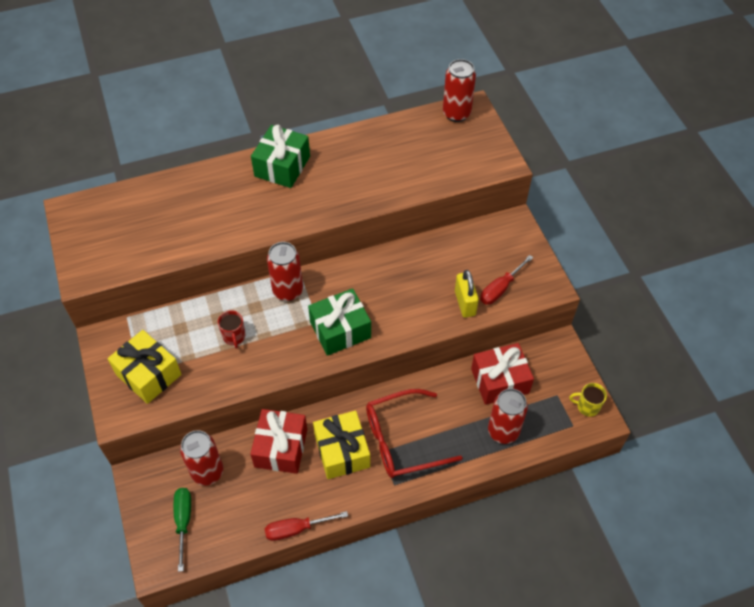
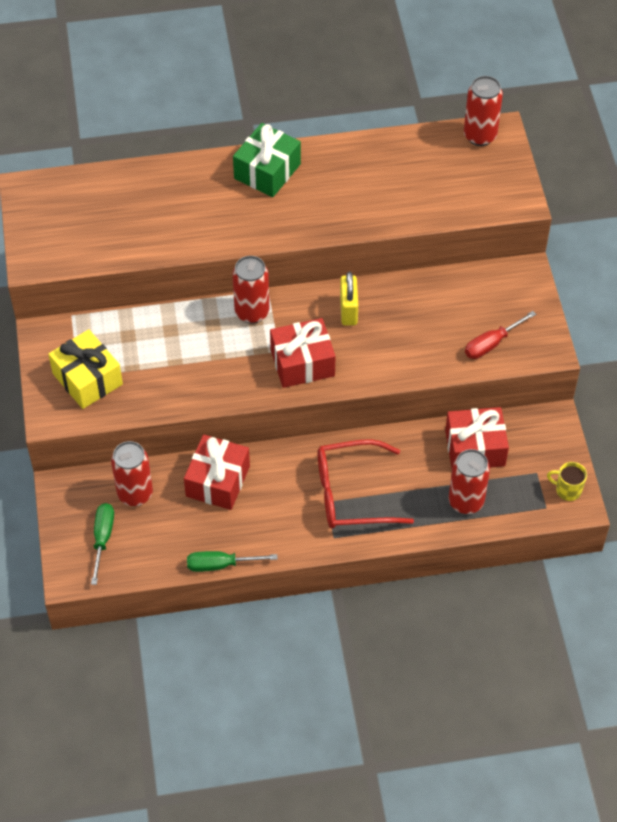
camera: 10 degrees right, 0 degrees up
(234, 337) = (185, 353): red mug -> none
(296, 529) = (220, 565): red screwdriver -> green screwdriver
(340, 330) = (302, 363): green gift -> red gift
(342, 451) = (283, 495): yellow gift -> none
(465, 303) = (447, 354): yellow padlock -> yellow padlock (348, 310)

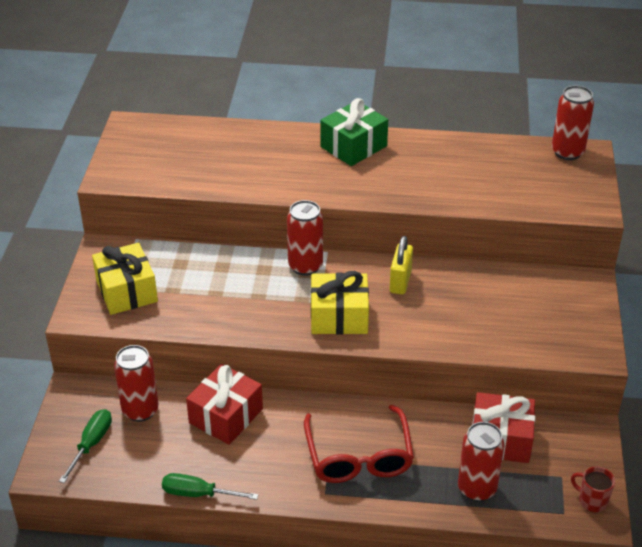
camera: 15 degrees right, 15 degrees down
(302, 363) = (339, 316): red gift -> yellow gift
(352, 493) = (358, 455): red glasses -> red glasses turned 105 degrees counterclockwise
(491, 344) = (537, 336): red screwdriver -> none
(567, 490) = (592, 501): yellow mug -> red mug

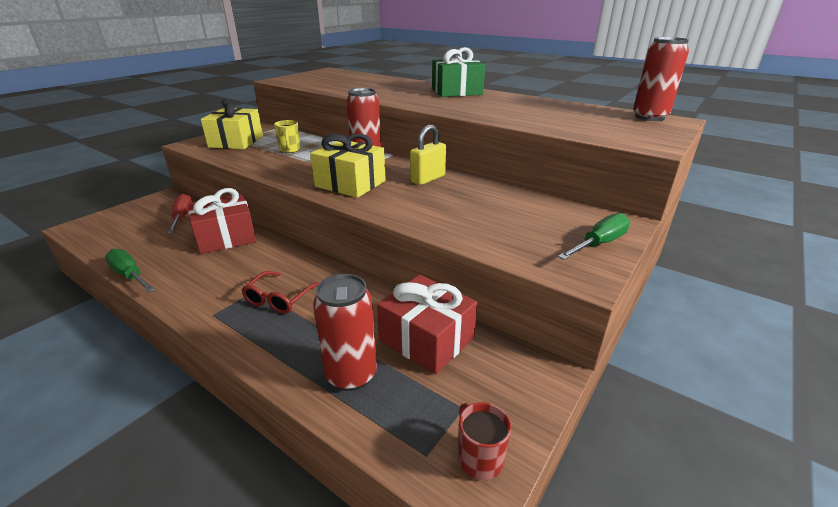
camera: 30 degrees right, 10 degrees down
(92, 443) = (126, 223): green screwdriver -> green screwdriver (599, 243)
(140, 410) = (182, 217): red can -> red screwdriver
(211, 284) = (290, 150): none -> yellow mug
(358, 455) = (279, 298): red glasses -> red glasses, size x0.55

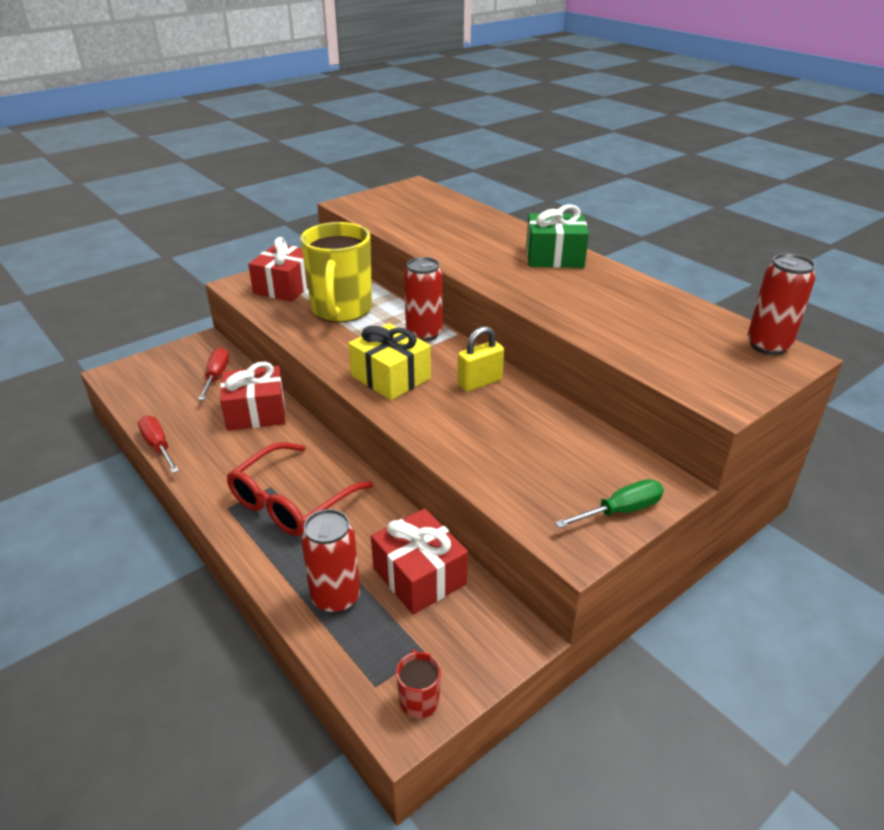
camera: 15 degrees right, 5 degrees up
(129, 275) = (158, 446): green screwdriver -> red screwdriver
(236, 141) = (286, 287): yellow gift -> red gift
(279, 298) = (292, 501): red glasses -> red glasses, size x1.81
(290, 150) = (341, 310): yellow mug -> yellow mug, size x2.46

